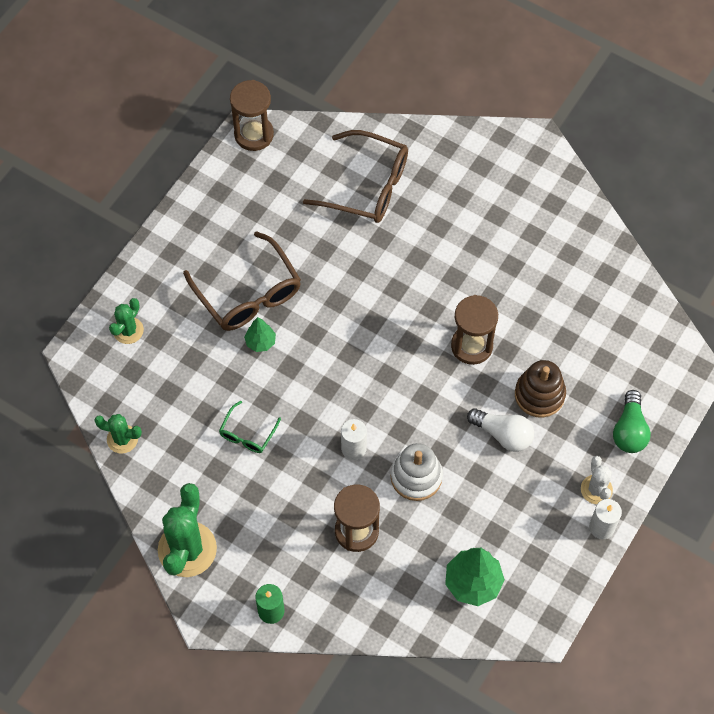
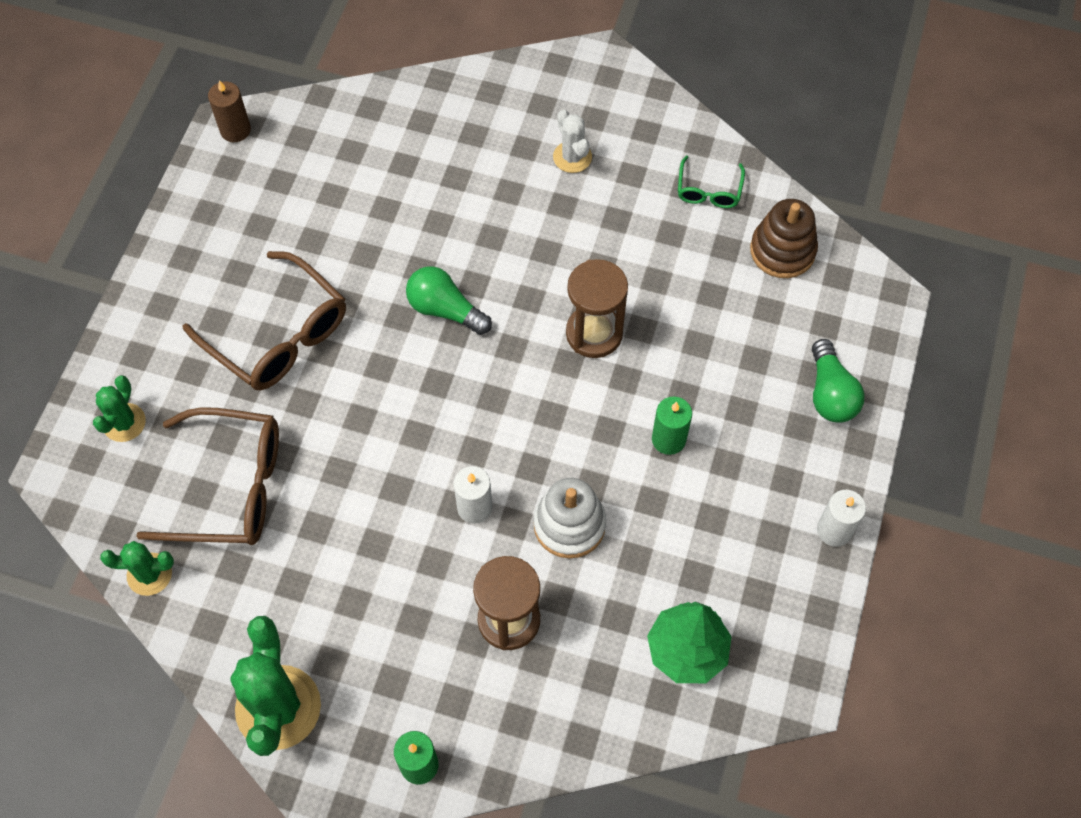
camera: 15 degrees left, 0 degrees up
(247, 434) = (324, 524): green glasses -> green glasses (709, 191)
(254, 134) = (235, 130): brown hourglass -> brown candle
(260, 342) = (311, 395): green tree -> none
(368, 186) = (402, 162): brown glasses -> brown glasses (231, 487)
(370, 303) = (445, 309): none -> green light bulb
(503, 434) = (668, 439): white light bulb -> green candle
(539, 394) = (700, 375): brown stacking toy -> brown stacking toy (782, 250)
(596, 489) = (811, 481): white cactus -> white cactus (572, 157)

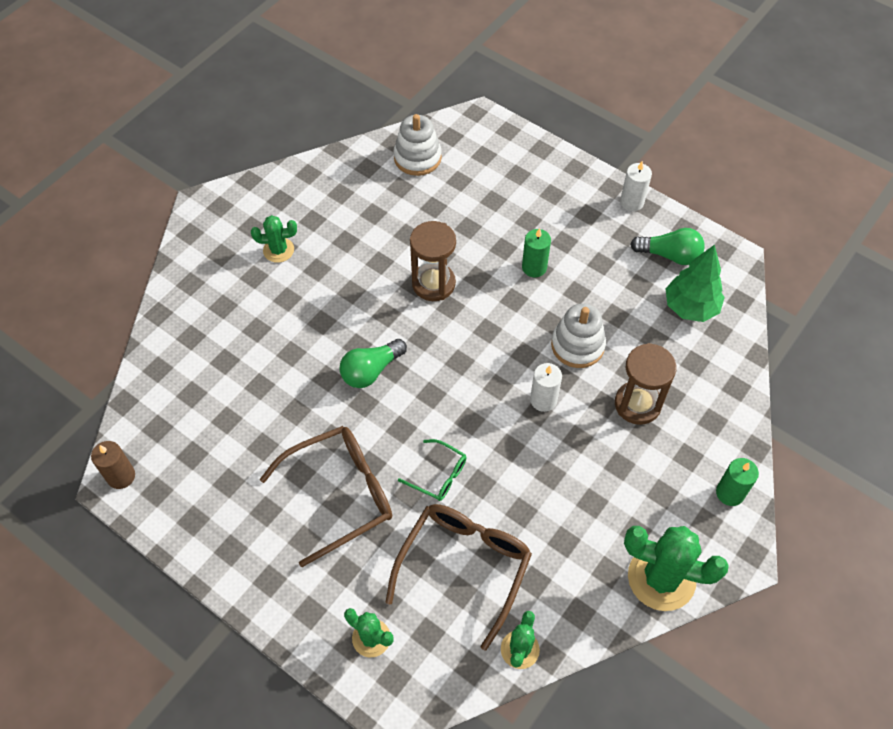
camera: 70 degrees left, 5 degrees down
(572, 157) = (278, 250): white cactus -> green cactus
(709, 191) = (350, 181): green glasses -> green glasses (439, 475)
(782, 250) = (417, 158): brown stacking toy -> white stacking toy
(830, 393) = (535, 170): green light bulb -> green light bulb (669, 255)

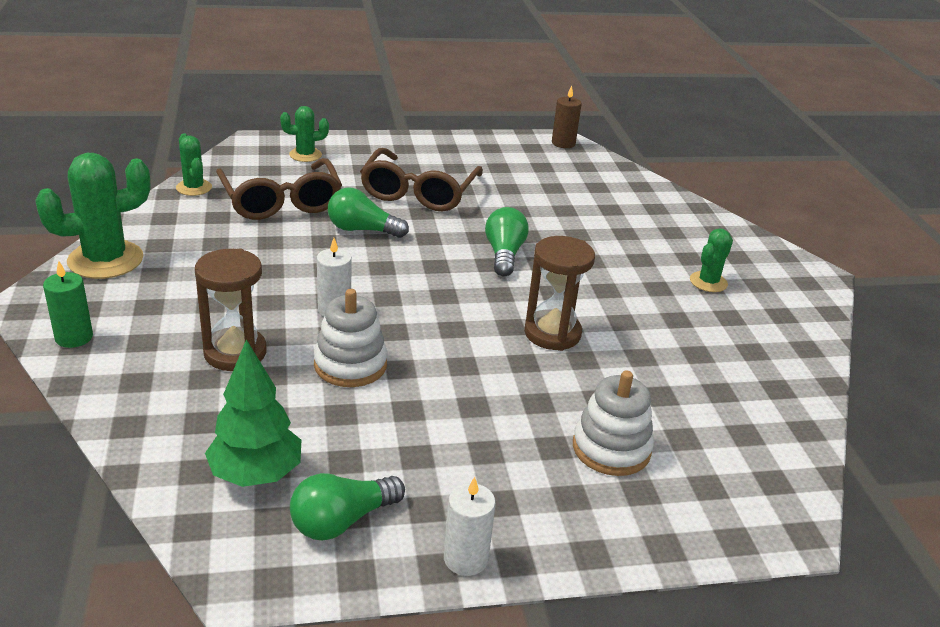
camera: 130 degrees right, 25 degrees down
(417, 158) = (758, 431): white stacking toy -> white stacking toy (611, 448)
(439, 475) = (362, 230): green glasses -> green light bulb
(534, 267) = (482, 404): green candle -> none

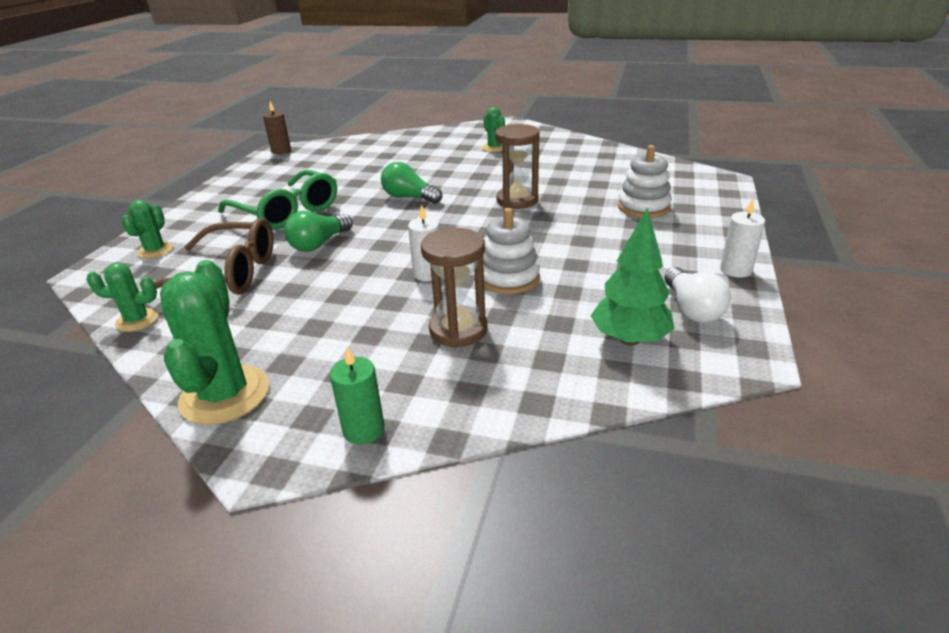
camera: 60 degrees left, 0 degrees up
(342, 521) = (692, 309): green light bulb -> white light bulb
(419, 192) = (287, 212): brown glasses -> green glasses

